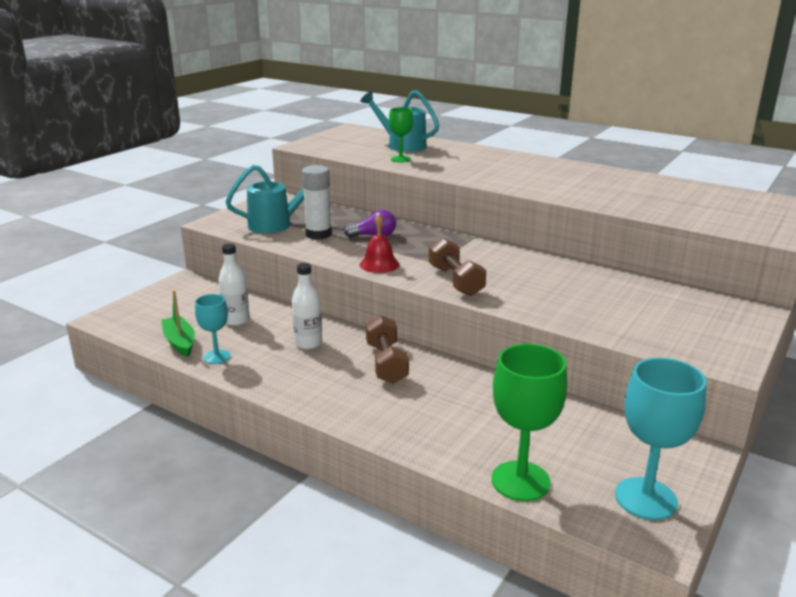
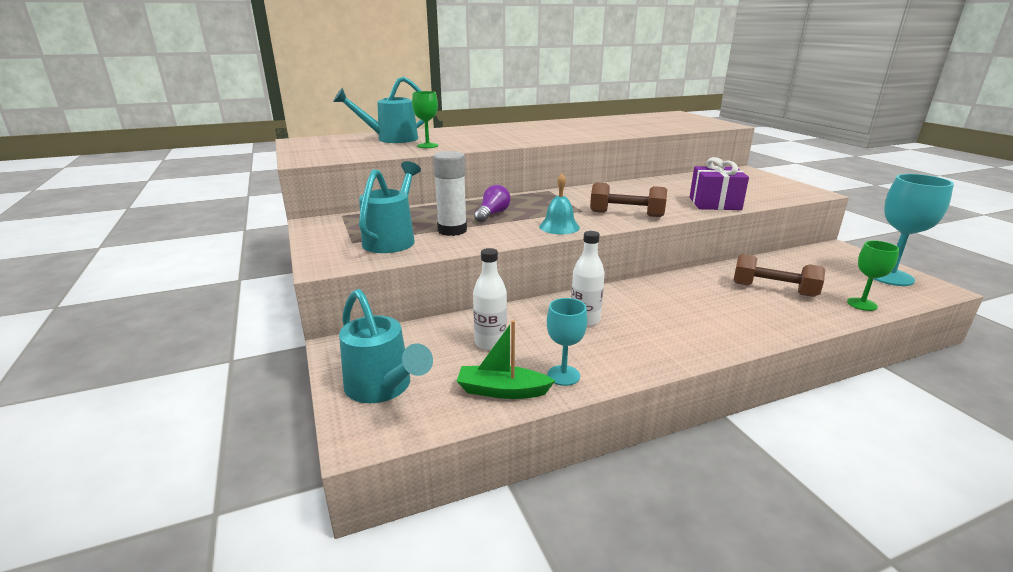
camera: 55 degrees left, 0 degrees up
(153, 307) = (382, 388): none -> turquoise watering can
(379, 264) = (559, 227): red bell -> turquoise bell
(386, 363) = (655, 298): brown dumbbell -> brown dumbbell (773, 290)
(520, 481) = (862, 304): green goblet -> green goblet, size x0.58
(563, 313) = (714, 203): none -> purple gift

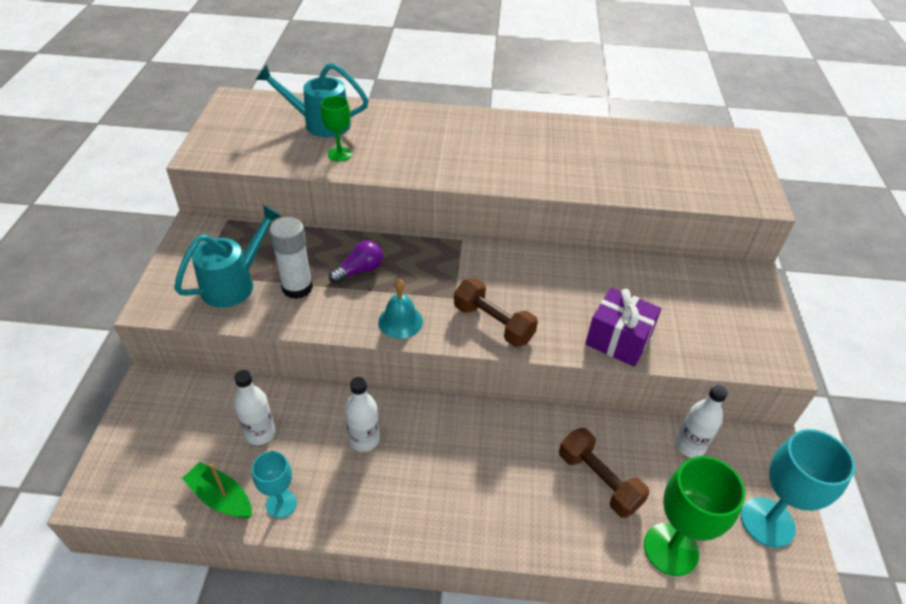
camera: 25 degrees right, 20 degrees up
(382, 388) = (142, 450): turquoise watering can -> none
(799, 261) = (690, 446): none -> white bottle
(862, 304) = (670, 549): green goblet -> green goblet, size x1.73

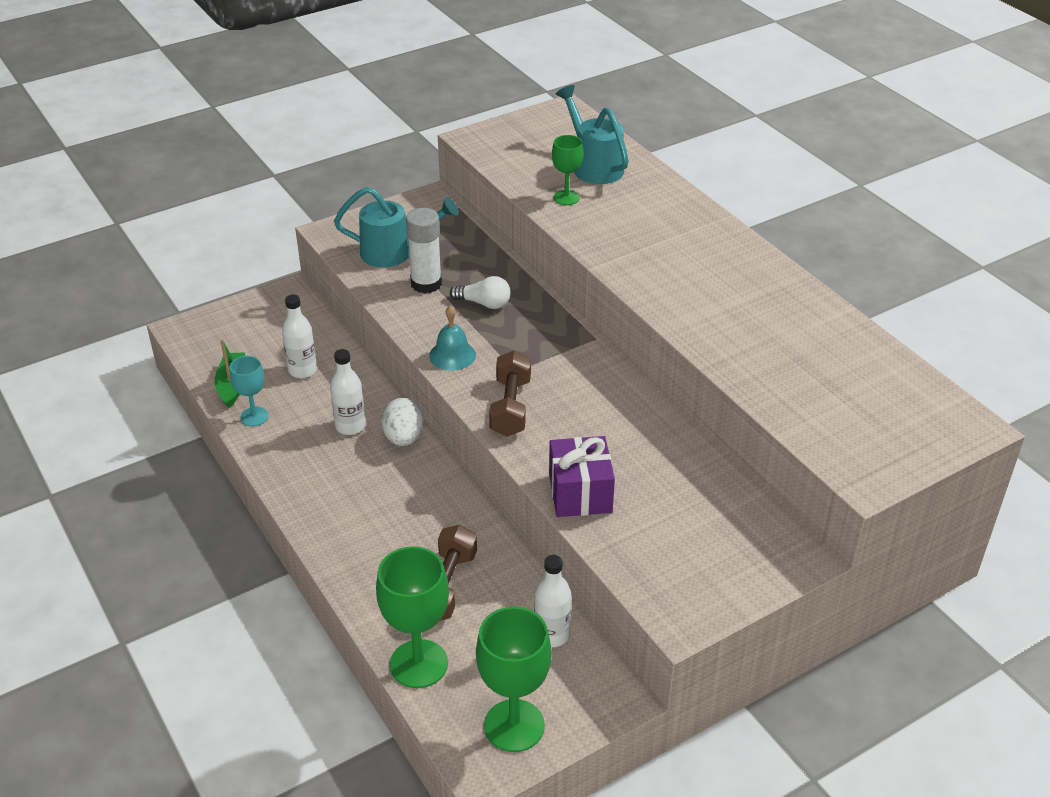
camera: 55 degrees right, 5 degrees down
(359, 270) = (484, 303): purple light bulb -> white light bulb
(412, 413) = (403, 438): none -> white egg
(767, 522) = (514, 725): turquoise goblet -> green goblet

